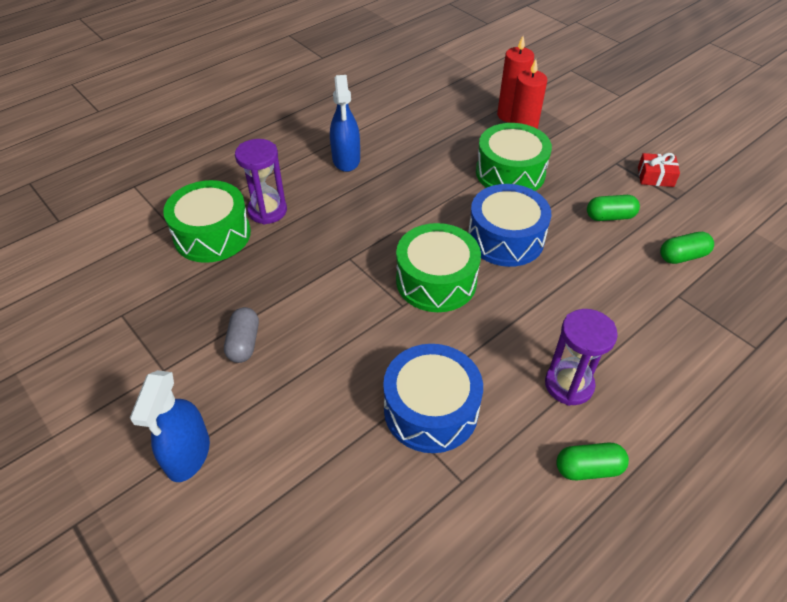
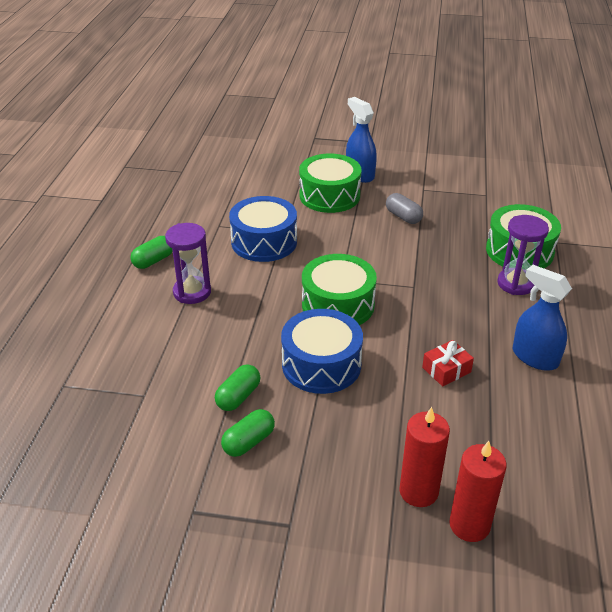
camera: 140 degrees right, 10 degrees down
(510, 173) = (384, 436): green drum -> green drum (329, 196)
(655, 177) = (232, 531): red gift -> red gift (446, 370)
(682, 256) = (156, 437): green capsule -> green capsule (238, 397)

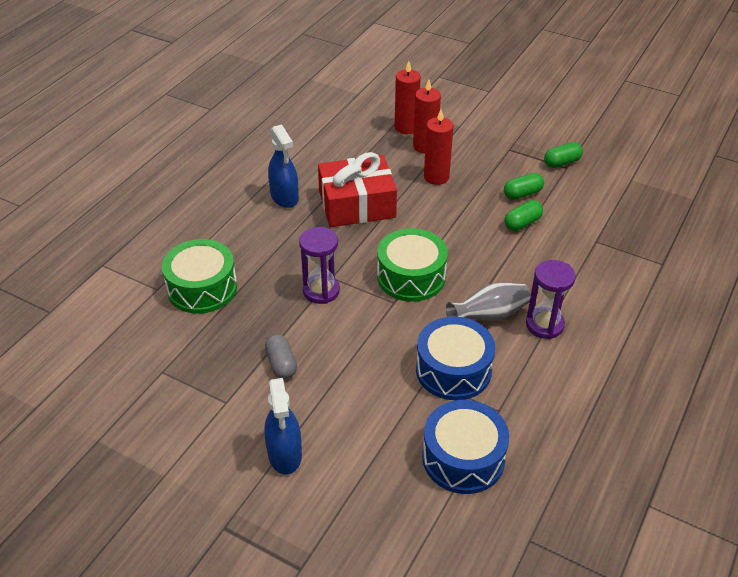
camera: 160 degrees left, 5 degrees up
(153, 261) = (581, 376): green capsule -> green capsule (562, 162)
(247, 288) = (489, 316): none -> grey vase
(321, 364) = (450, 230): blue drum -> blue drum (463, 458)
(329, 196) = (345, 424): green drum -> none
(374, 438) = (436, 177): none -> red candle
(446, 370) = (357, 204): red gift -> red gift, size x2.28
(516, 284) = (239, 256): purple hourglass -> purple hourglass (321, 291)

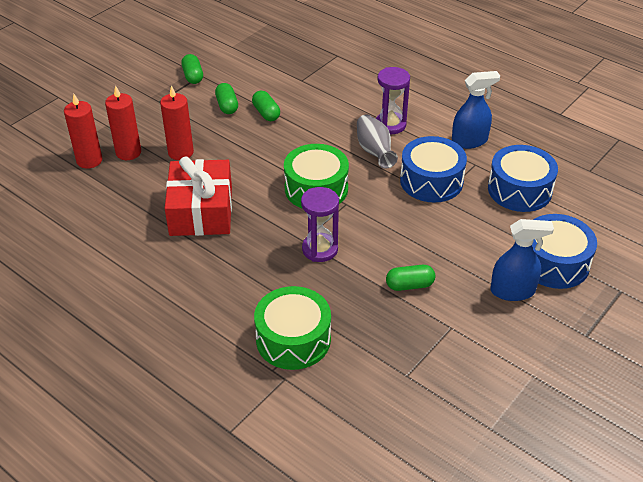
camera: 80 degrees left, 0 degrees up
(281, 364) = (409, 285): grey capsule -> green capsule
(284, 197) = (167, 263): blue spray bottle -> blue spray bottle (469, 141)
(338, 495) = (554, 263): none -> blue drum

